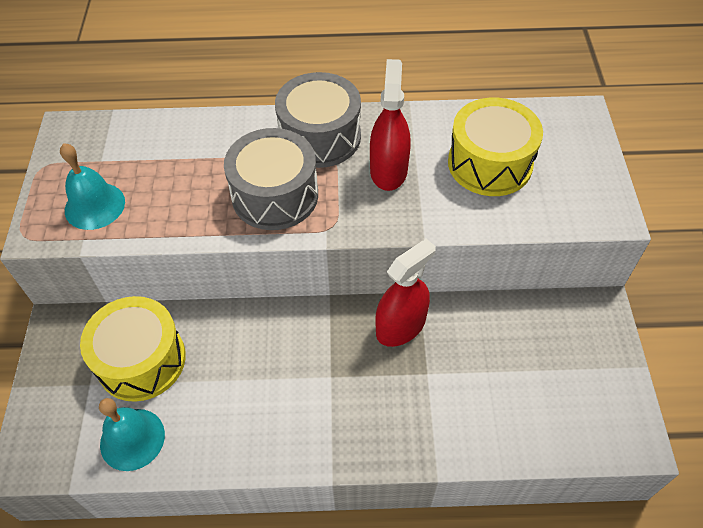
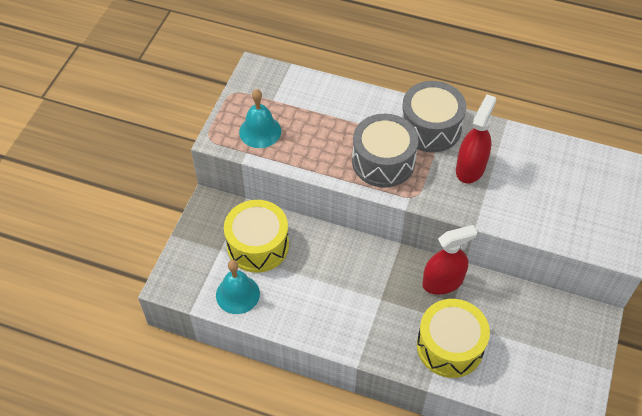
camera: 20 degrees right, 0 degrees up
(490, 163) = (547, 185): yellow drum -> yellow drum (450, 346)

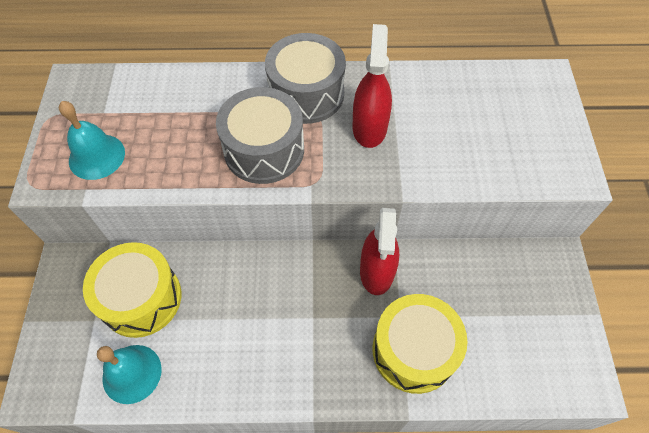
camera: 20 degrees left, 5 degrees up
(442, 282) = (377, 271): red spray bottle -> red spray bottle turned 135 degrees clockwise

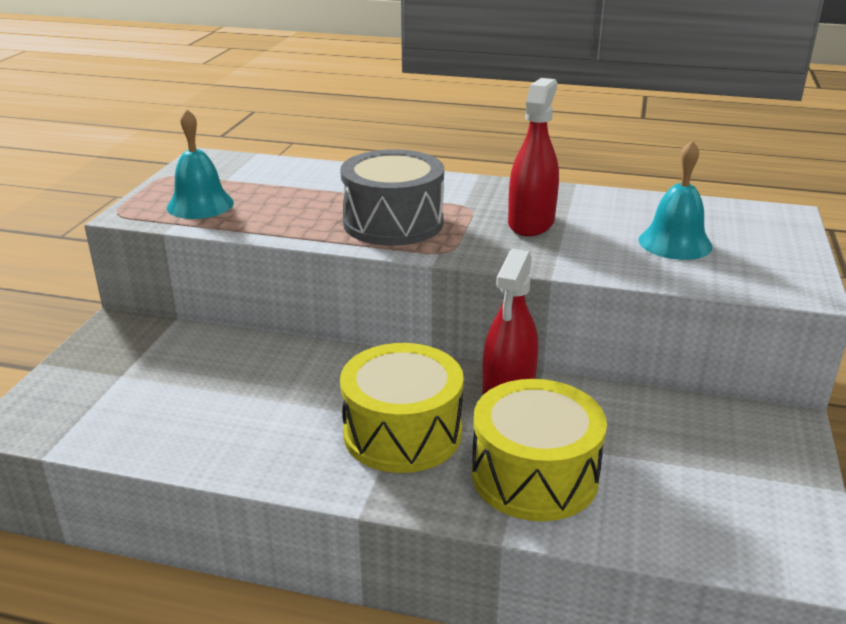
camera: 15 degrees right, 30 degrees down
(132, 373) = (140, 428): turquoise bell -> turquoise bell (675, 243)
(141, 298) = (188, 367): yellow drum -> yellow drum (402, 433)
(306, 94) = (463, 193): grey drum -> none

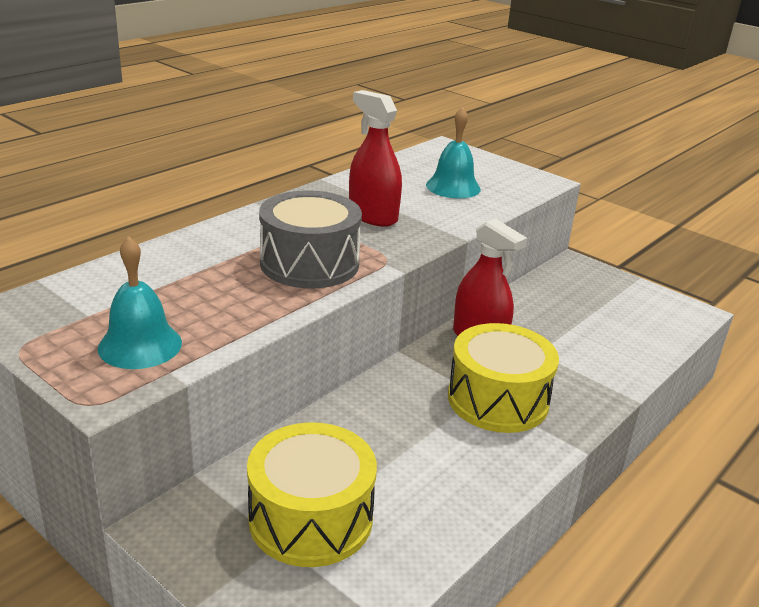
camera: 65 degrees left, 0 degrees up
(534, 475) = (578, 364): yellow drum -> yellow drum (310, 518)

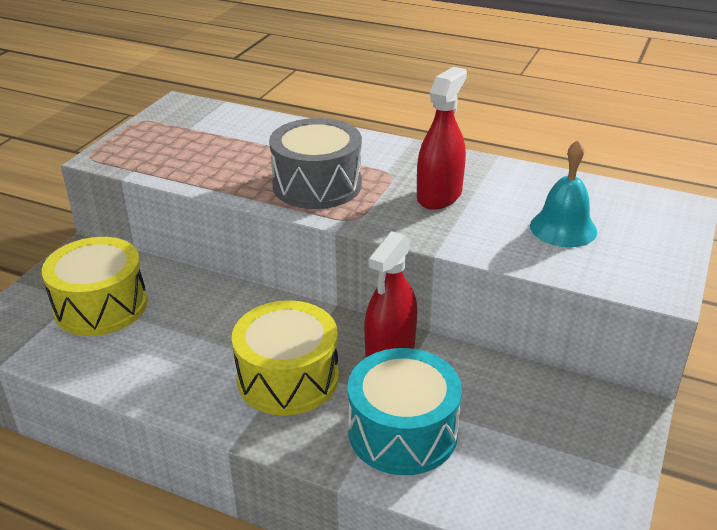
camera: 75 degrees right, 5 degrees up
(140, 345) = (160, 153): turquoise bell -> none
(581, 356) = (402, 432): none -> turquoise drum

